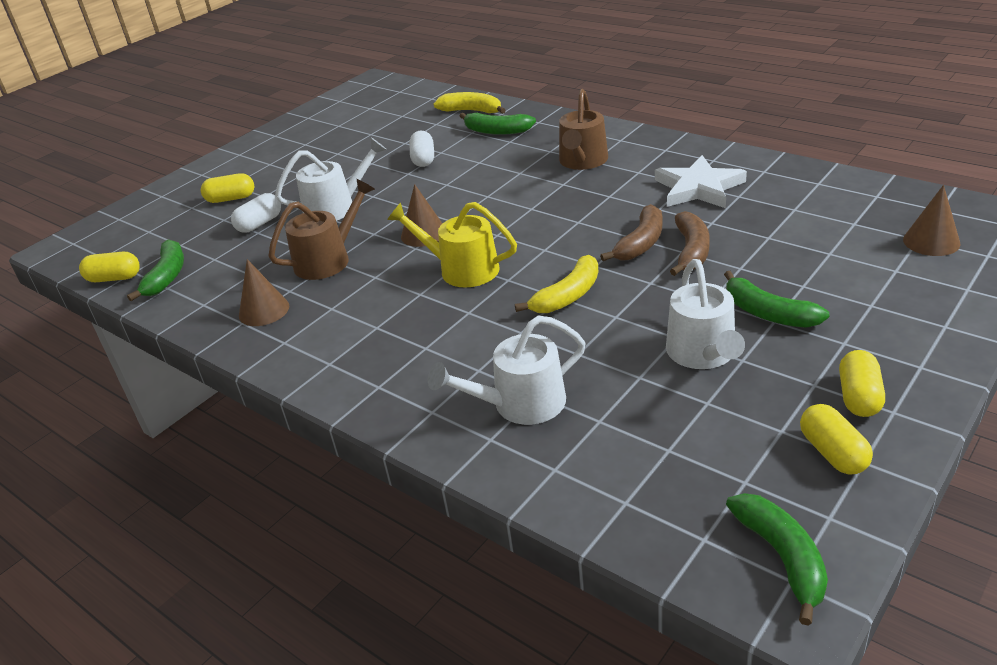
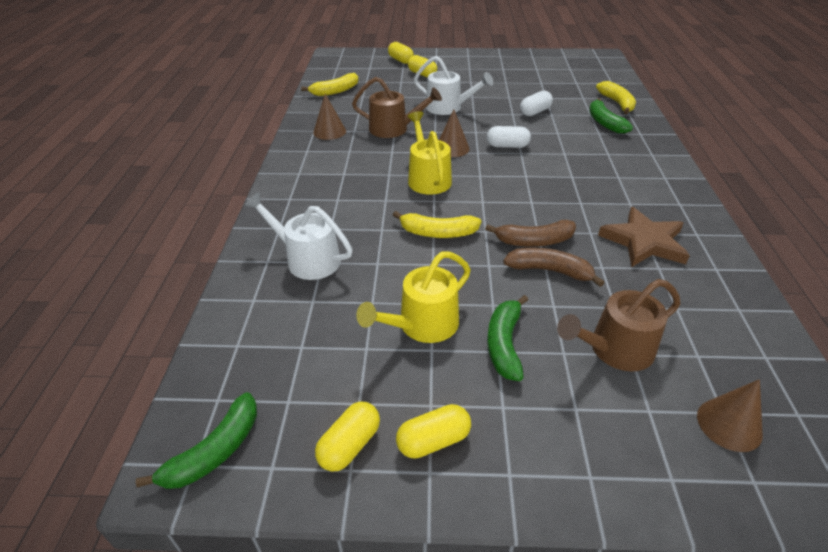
camera: 50 degrees right, 5 degrees up
(114, 278) = (322, 79): yellow capsule -> yellow capsule (400, 60)
(167, 276) = (335, 91): green banana -> yellow banana
(259, 224) = (407, 93): white capsule -> white capsule (507, 146)
(582, 161) = (611, 173): brown watering can -> brown watering can (615, 349)
(691, 251) = (549, 271): brown banana -> brown banana turned 135 degrees counterclockwise
(698, 188) = (644, 242): white star -> brown star
(703, 354) = (422, 325): white watering can -> yellow watering can

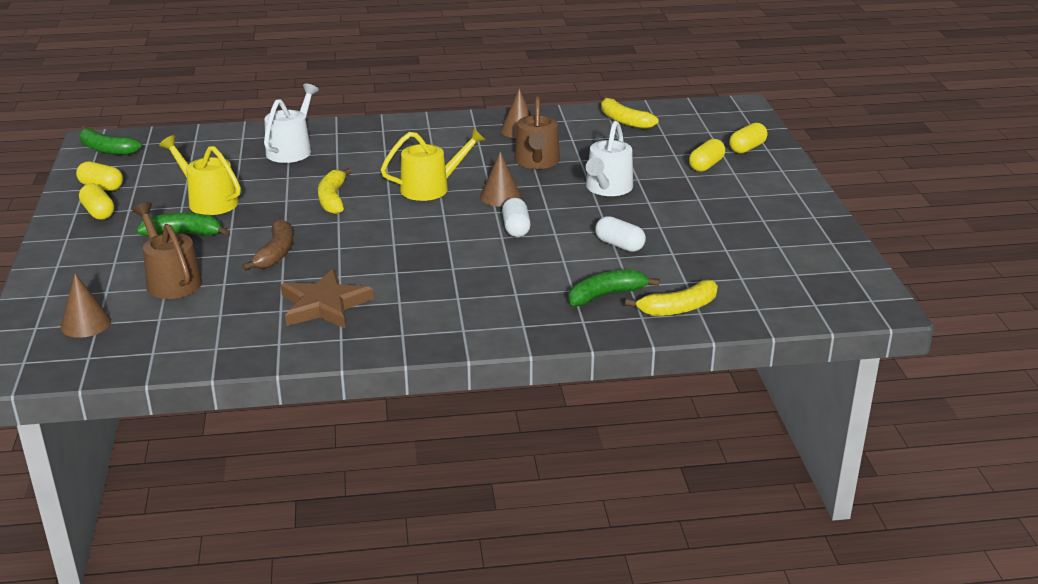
camera: 80 degrees right, 10 degrees down
(534, 241) = (322, 245): brown banana -> none

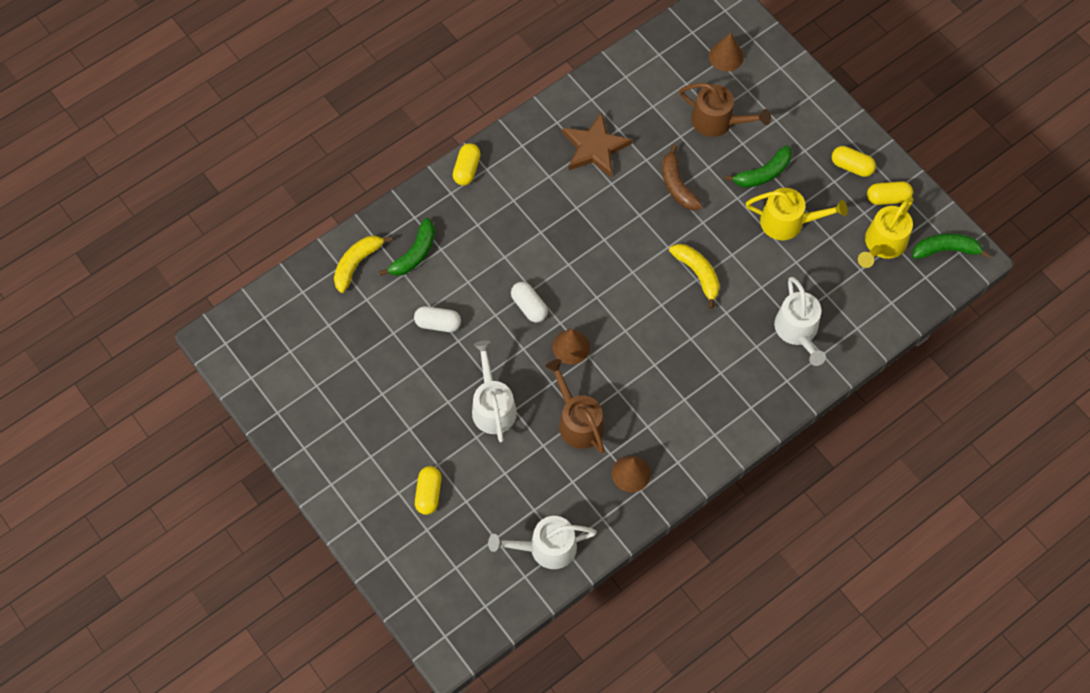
camera: 150 degrees right, 35 degrees up
(431, 188) = (635, 331): yellow watering can -> yellow watering can (882, 244)
(624, 121) = (546, 547): yellow banana -> white watering can
(747, 148) = (406, 550): yellow capsule -> yellow capsule (467, 169)

